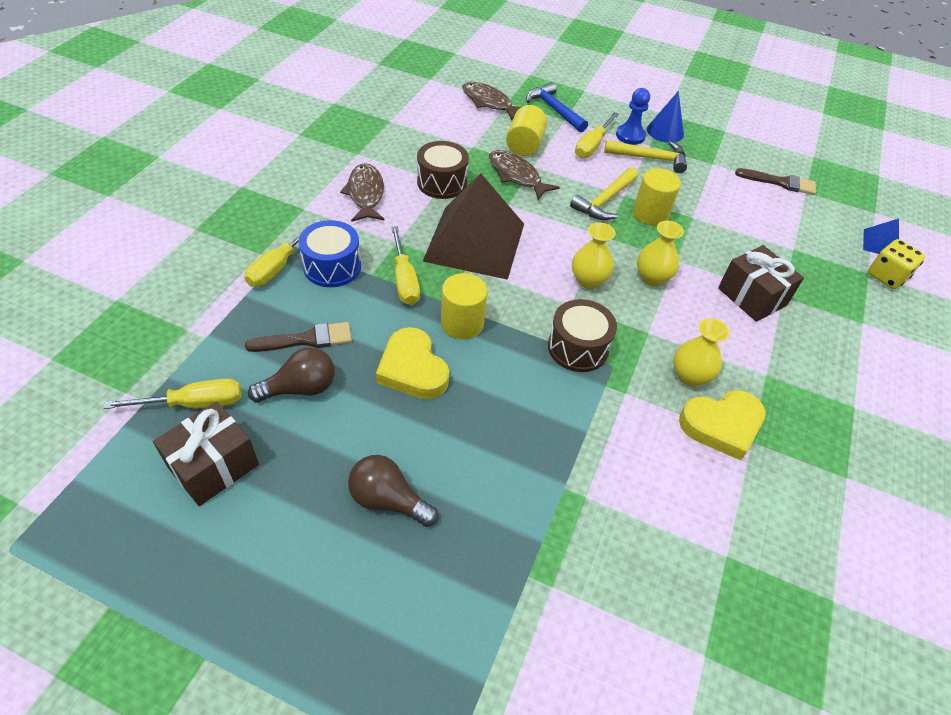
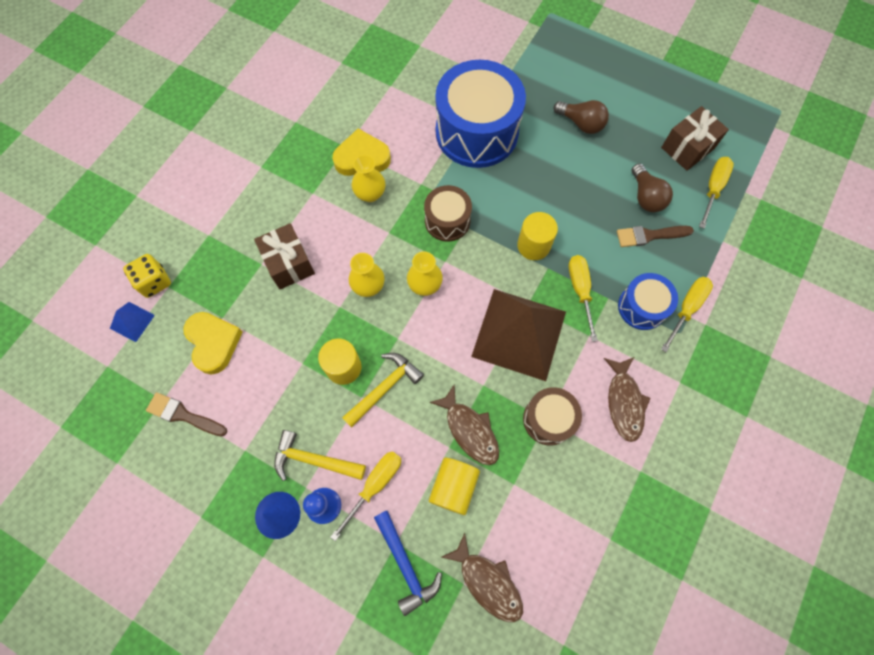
camera: 170 degrees left, 20 degrees up
(194, 403) = (713, 189): yellow screwdriver -> yellow screwdriver turned 120 degrees clockwise
(300, 388) = (646, 197): brown light bulb -> brown light bulb turned 90 degrees counterclockwise
(412, 369) = (570, 208): yellow heart -> yellow heart (213, 343)
(560, 475) = (476, 132): none -> blue drum

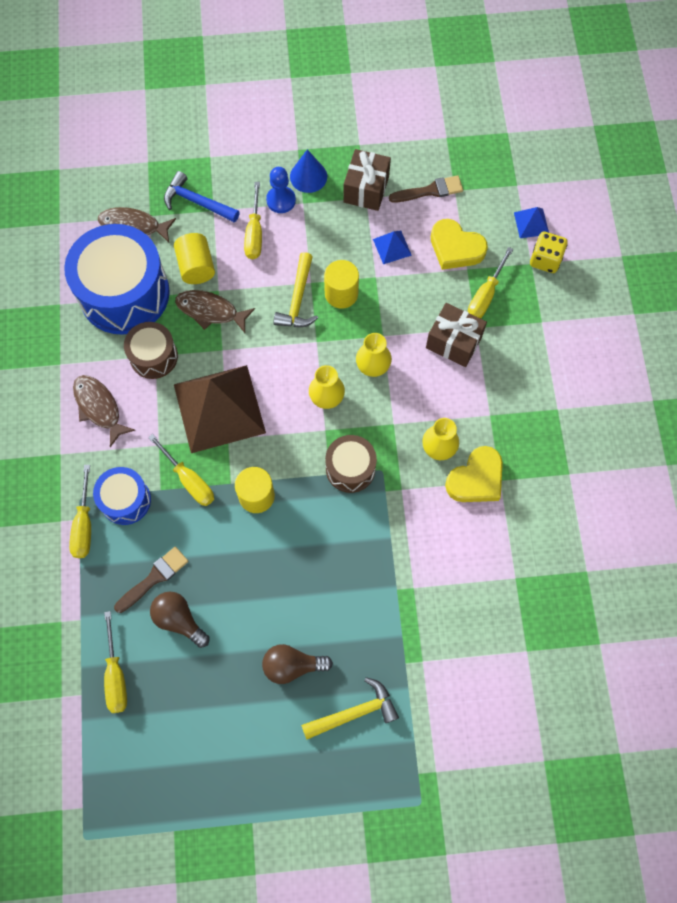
camera: 145 degrees right, 0 degrees up
(229, 284) = (485, 295): none -> yellow screwdriver
(265, 382) = (392, 247): none -> blue pyramid
(314, 460) = (311, 222): yellow hammer -> yellow hammer (354, 712)
(476, 132) = (390, 582): blue drum -> blue drum (124, 293)
(687, 148) = (165, 710): brown gift -> brown gift (366, 189)

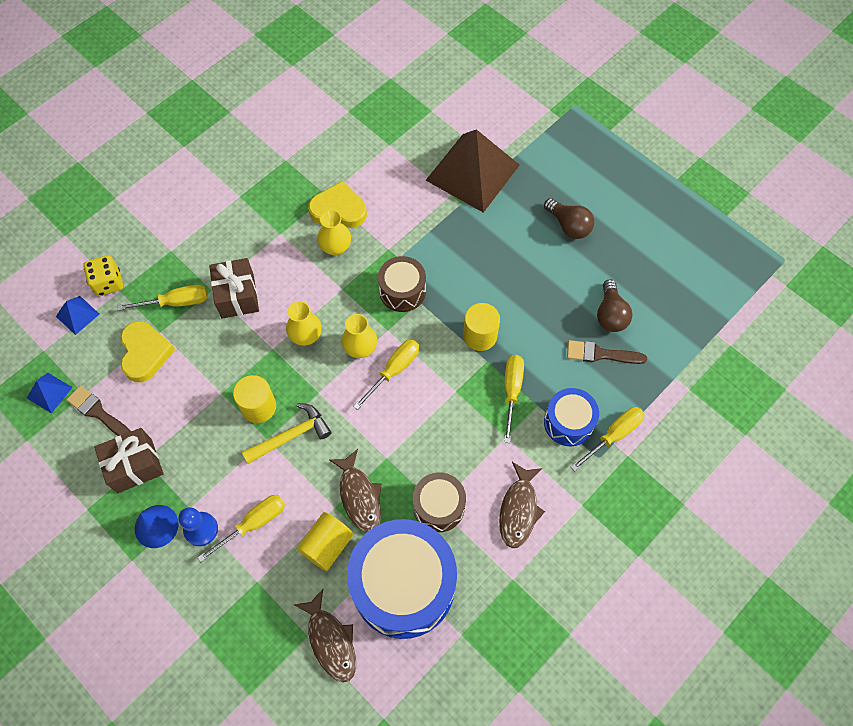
camera: 130 degrees left, 5 degrees down
(116, 675) = (683, 323): yellow screwdriver -> yellow screwdriver (394, 370)
(197, 202) = (259, 603): blue hammer -> none
(219, 408) = (437, 417): brown pyramid -> brown pyramid (472, 172)
(354, 712) = (560, 172): yellow hammer -> none
(392, 247) = (181, 401): blue pyramid -> blue pyramid (49, 392)

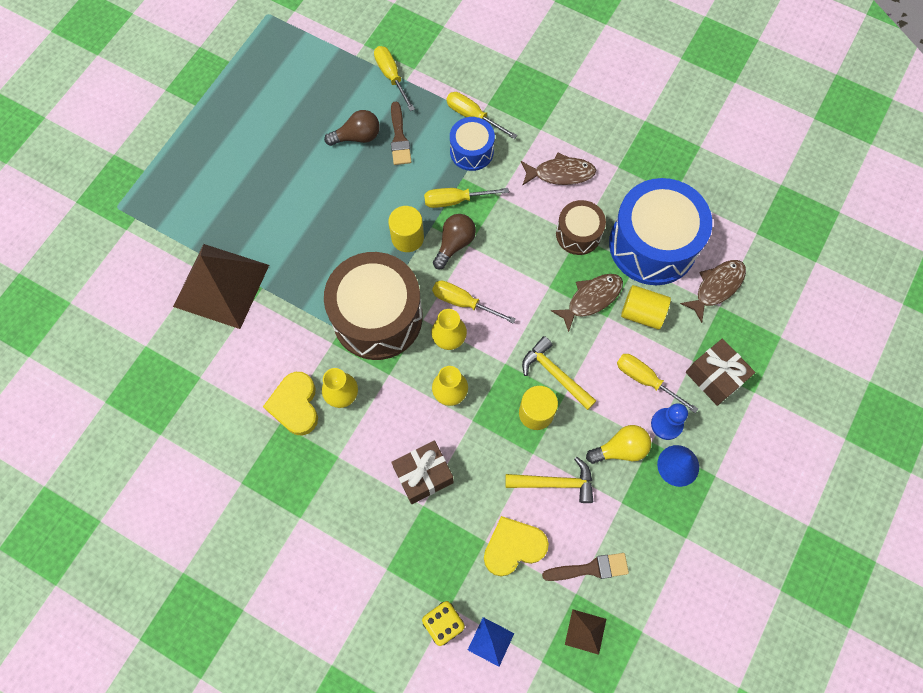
camera: 105 degrees left, 5 degrees up
(49, 392) = (585, 631): blue pyramid -> brown pyramid
(98, 413) = (590, 568): brown brush -> brown brush turned 120 degrees counterclockwise
(135, 466) = (630, 509): brown gift -> brown gift (714, 377)
(176, 302) = (447, 537): yellow screwdriver -> yellow screwdriver (391, 76)
(186, 405) = (555, 483): none -> yellow hammer
(194, 475) = (620, 449): none -> yellow light bulb
(402, 291) = (377, 317): brown drum -> brown drum, size x1.92
(569, 226) = (268, 186): brown light bulb -> brown light bulb (454, 244)

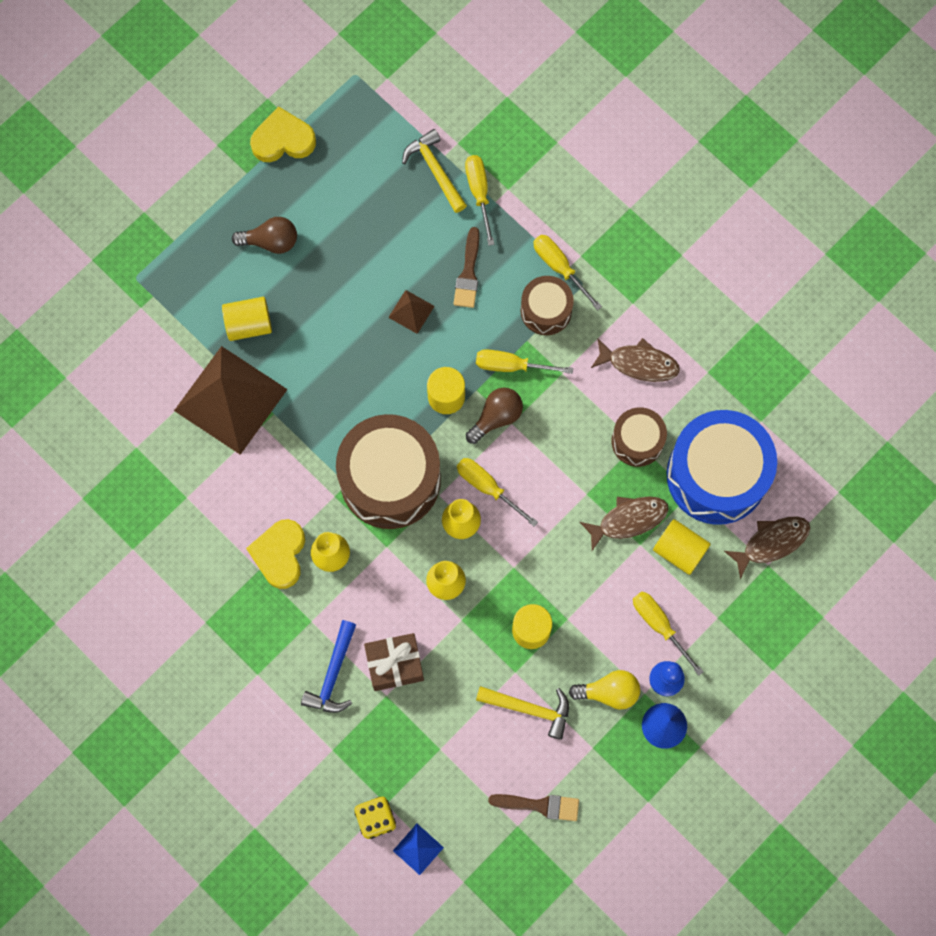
camera: 15 degrees right, 5 degrees up
(223, 221) = (249, 324): none -> yellow cylinder
(357, 136) = (421, 259): brown light bulb -> brown light bulb (271, 241)
(370, 499) = (333, 674): none -> blue hammer
(471, 151) = (546, 310): blue drum -> brown drum
(513, 547) = (467, 762): yellow heart -> yellow heart (283, 140)
(555, 374) = (564, 593): yellow hammer -> yellow hammer (435, 170)
(585, 631) = (516, 865): brown pyramid -> brown pyramid (411, 311)
(714, 377) = (735, 642): brown gift -> none

